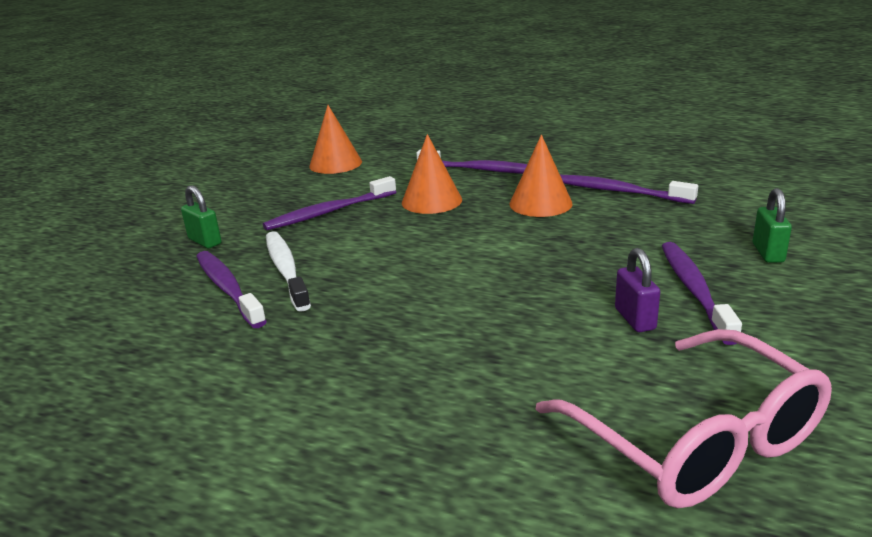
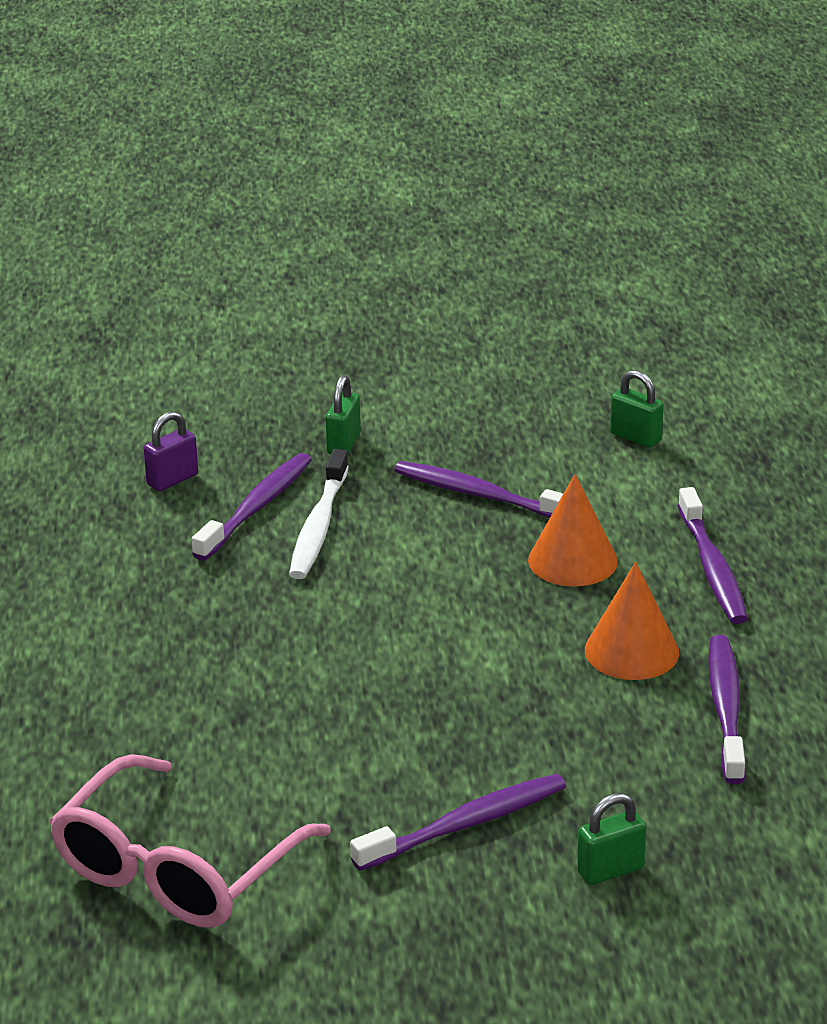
camera: 60 degrees right, 5 degrees up
(286, 270) = (318, 526): white toothbrush -> white toothbrush turned 150 degrees clockwise
(335, 164) = (635, 437): orange cone -> green padlock
(635, 319) = (369, 793): purple padlock -> purple padlock (172, 480)

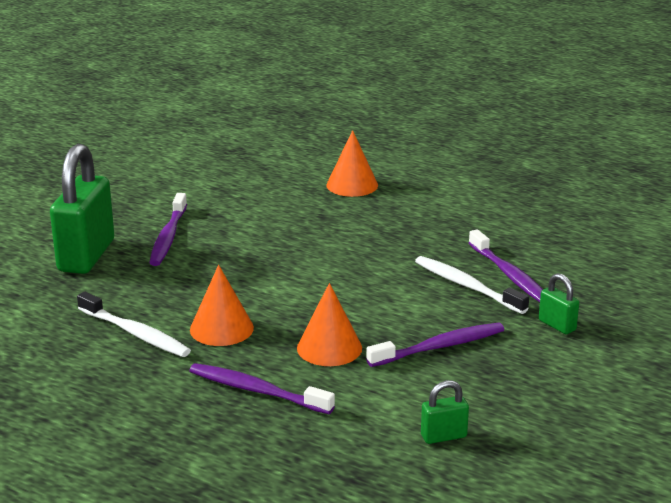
camera: 125 degrees right, 5 degrees down
(102, 736) = (352, 185): none -> orange cone
(172, 480) = (570, 262): purple padlock -> none
(176, 869) = (240, 175): pink glasses -> none
(610, 870) = (86, 256): green padlock -> green padlock, size x2.25
(726, 708) = (135, 333): purple toothbrush -> white toothbrush

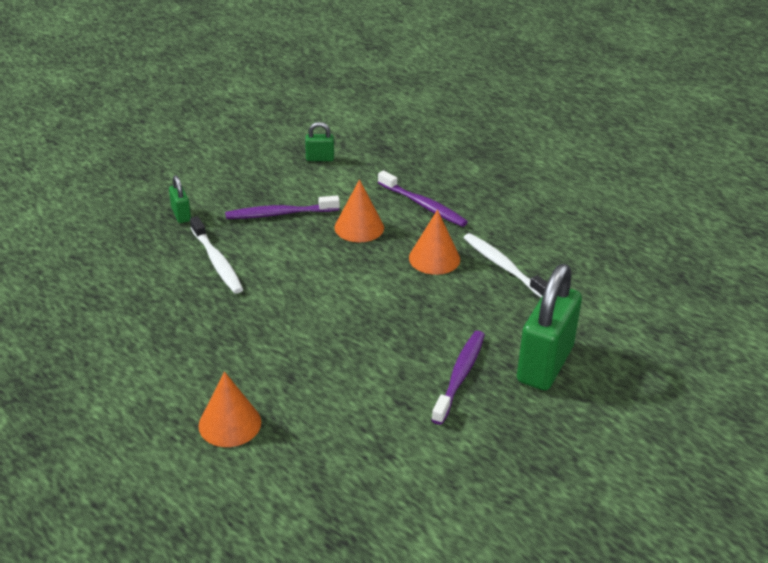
camera: 165 degrees left, 10 degrees up
(510, 275) = (172, 265): purple toothbrush -> none

